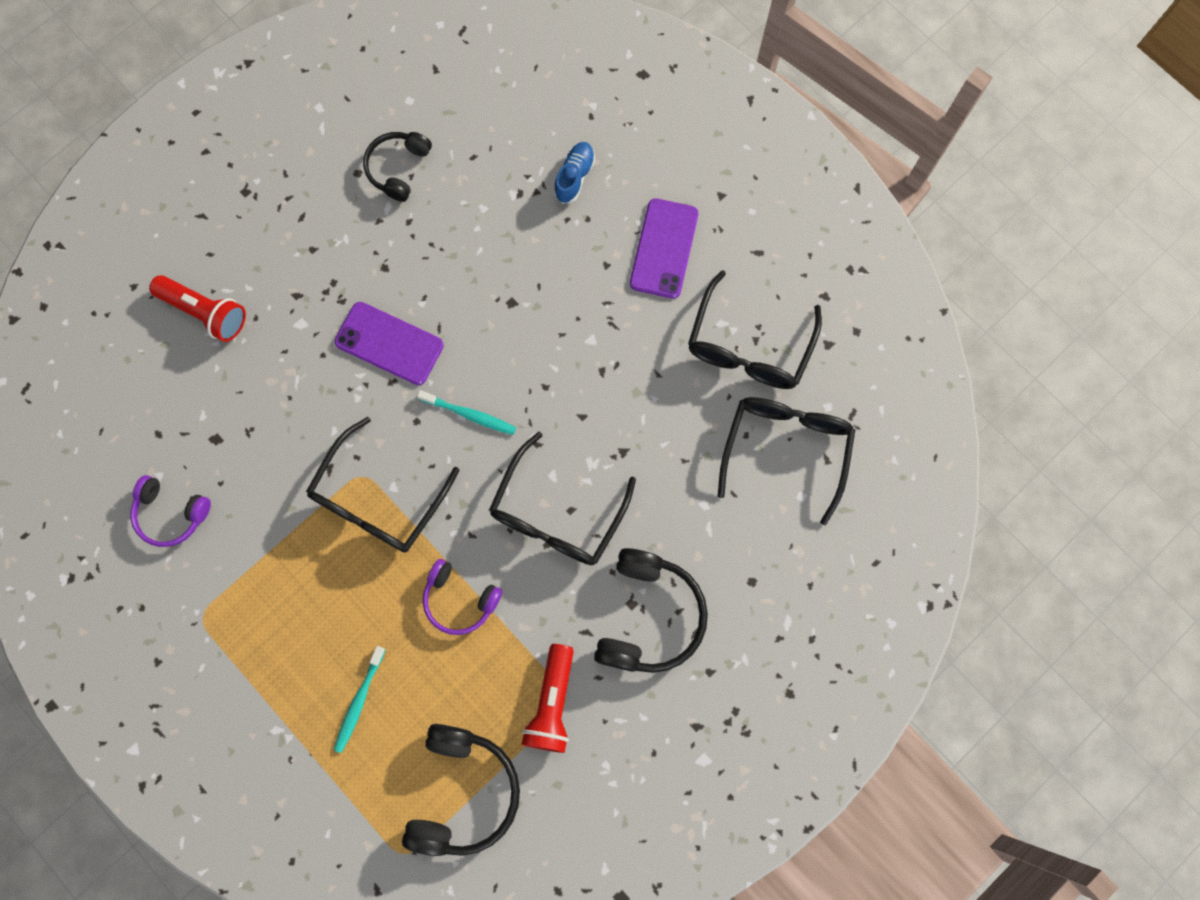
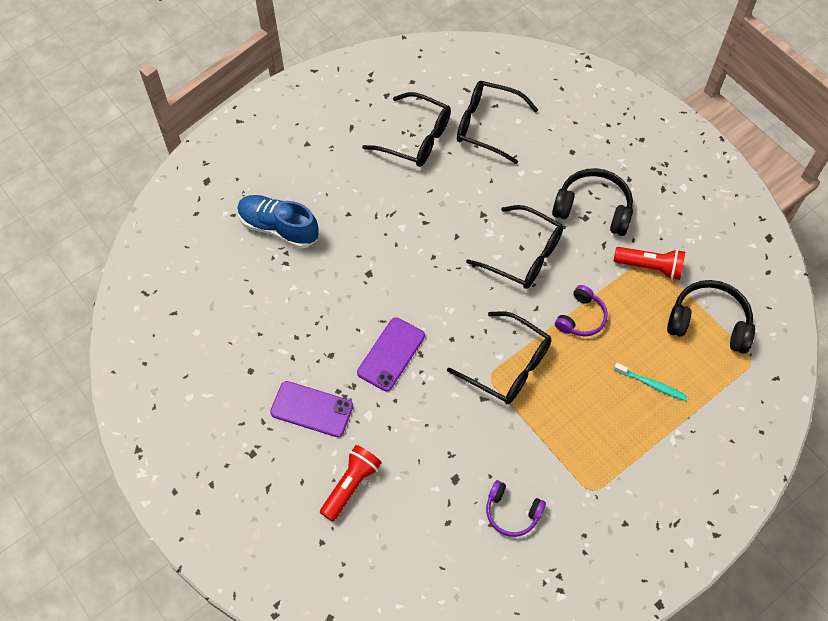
camera: 85 degrees left, 15 degrees down
(171, 513) = (512, 512): purple headphones -> purple headphones turned 90 degrees clockwise
(398, 168) = (252, 342): black headphones -> none
(469, 415) = (450, 304): turquoise toothbrush -> none
(574, 177) = (278, 228): blue shoe -> blue shoe, size x1.83
(664, 248) = (341, 179): purple phone -> purple phone (311, 409)

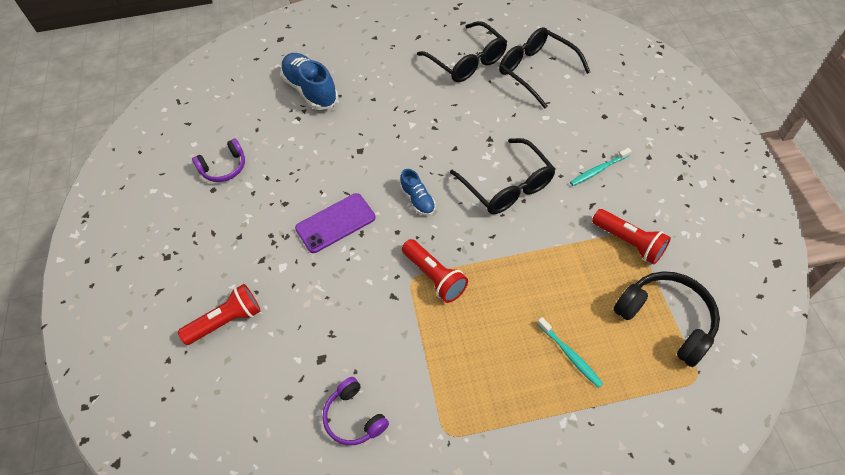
camera: 30 degrees right, 5 degrees down
(311, 409) = (239, 241): purple phone -> none
(452, 301) = (418, 200): none -> blue shoe
(508, 366) = (434, 276): black glasses -> red flashlight
(581, 317) = (531, 261): purple headphones -> purple headphones (224, 167)
(593, 209) = (598, 170): black headphones -> turquoise toothbrush

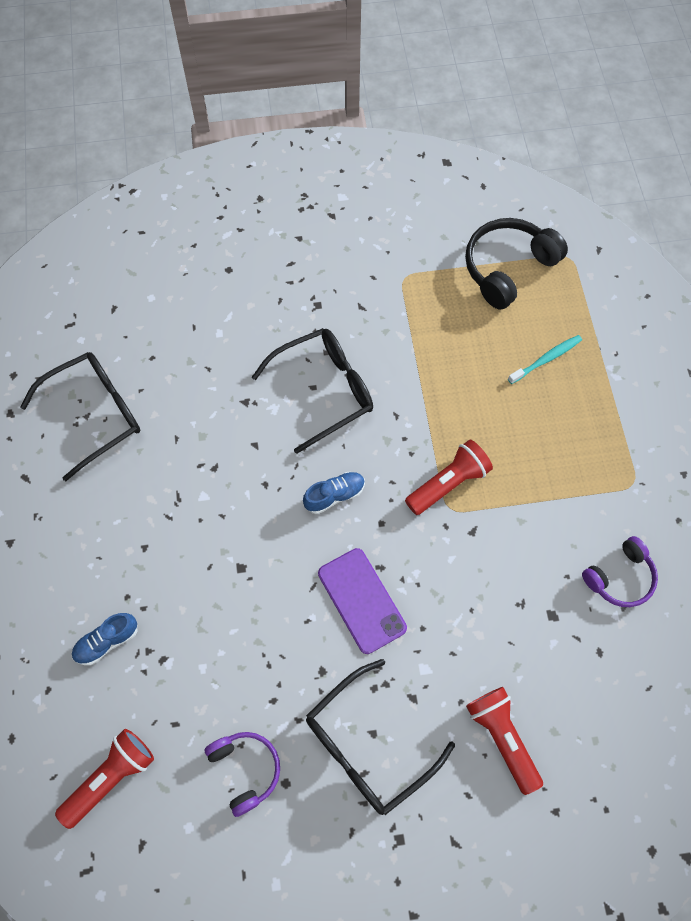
camera: 90 degrees left, 10 degrees up
(310, 90) = (107, 642): blue shoe -> blue shoe, size x0.55
(536, 71) = (134, 331): black glasses -> black glasses (368, 745)
(598, 170) = (312, 291): turquoise toothbrush -> none
(629, 242) = (414, 281): red flashlight -> red flashlight (110, 778)

